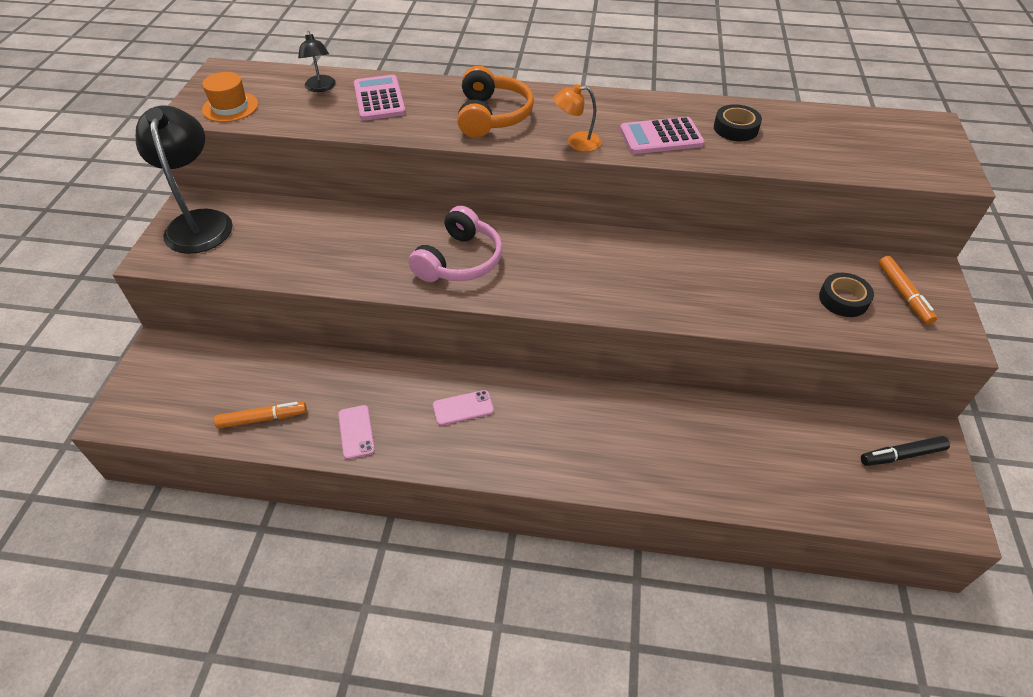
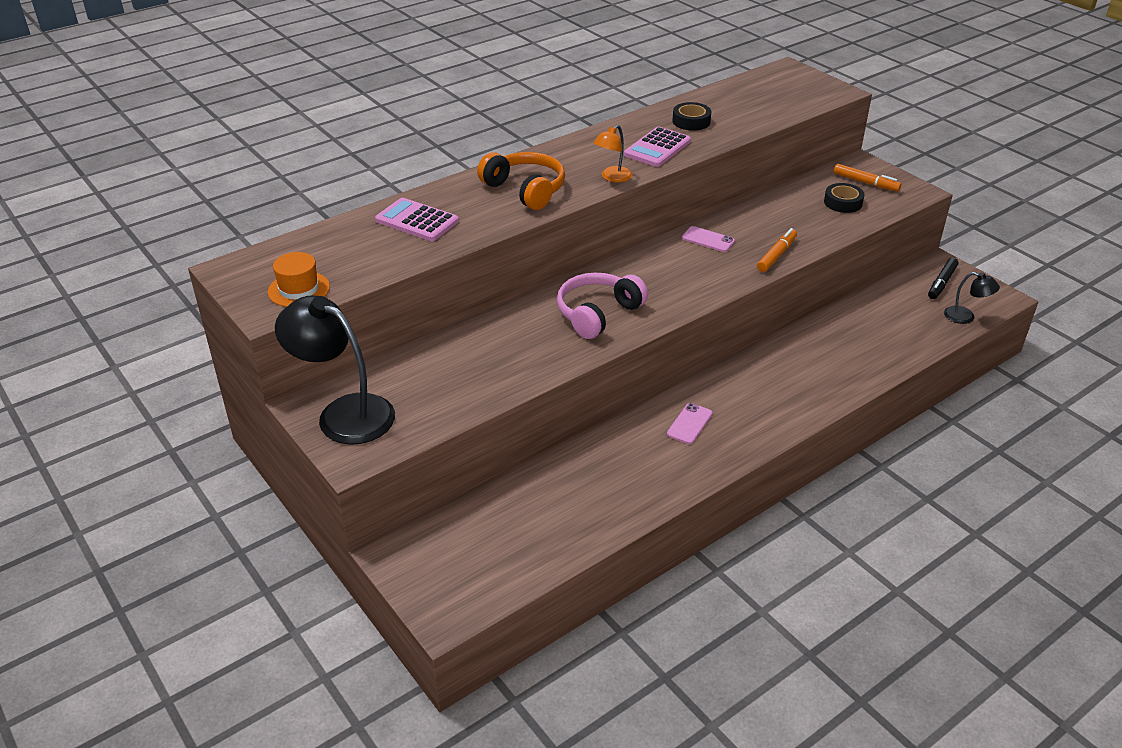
camera: 45 degrees left, 10 degrees down
(262, 419) = (566, 530): orange marker -> orange marker (776, 255)
(321, 88) = (351, 237): black lamp -> black lamp (965, 317)
(356, 432) = (645, 487): pink phone -> pink phone (708, 239)
(459, 261) = (598, 314): pink headphones -> pink headphones turned 120 degrees counterclockwise

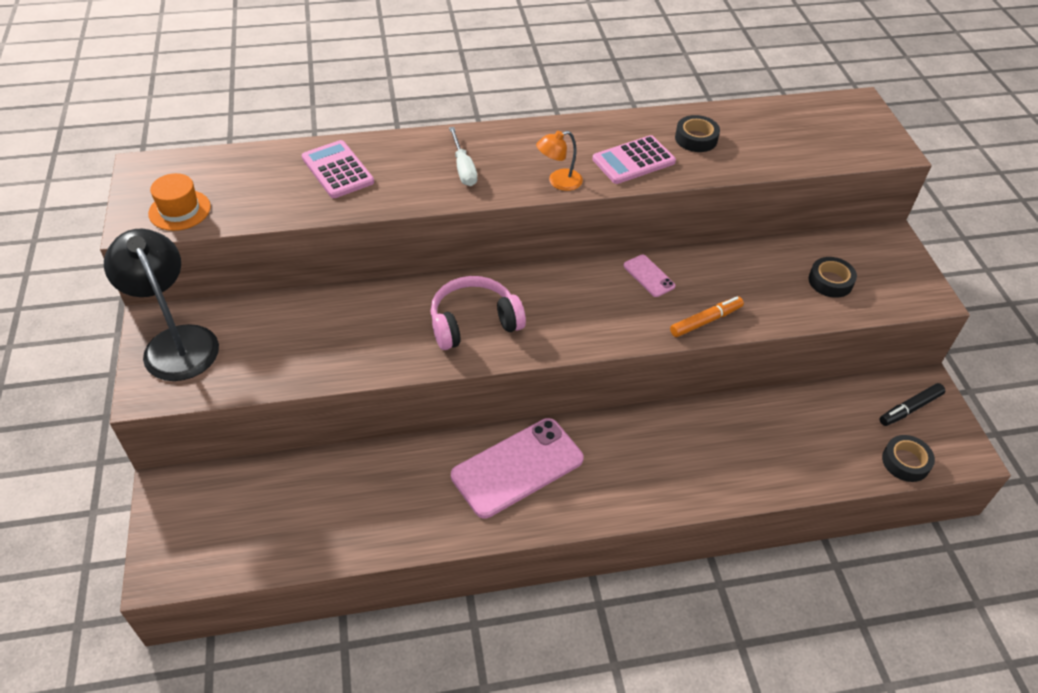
camera: 25 degrees right, 10 degrees up
(525, 190) = (463, 168): orange headphones -> white screwdriver
(689, 424) = (517, 467): pink phone -> pink phone, size x2.16
(865, 183) = (876, 265): orange marker -> none
(965, 317) = (905, 462): black lamp -> black tape

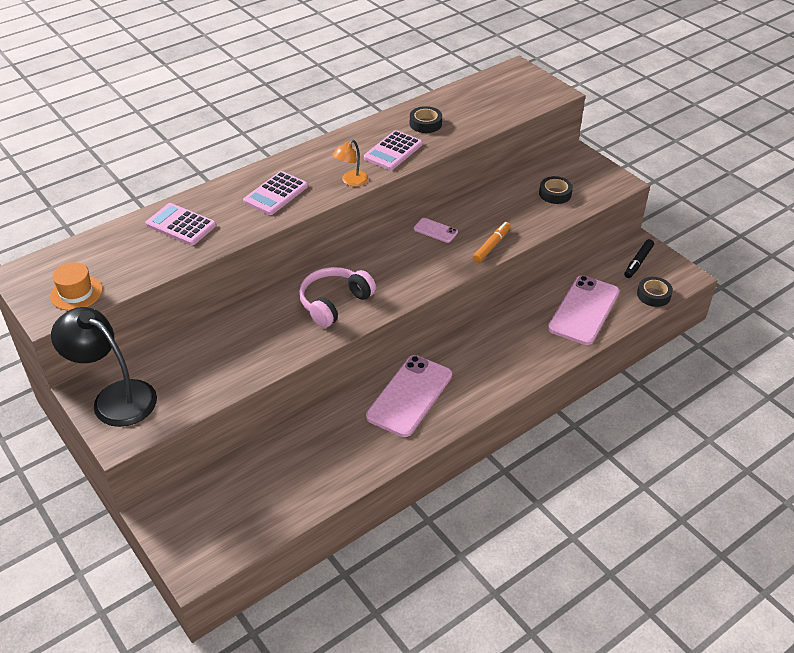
camera: 25 degrees left, 5 degrees down
(463, 168) = (276, 194): white screwdriver -> pink calculator
(798, 445) = (584, 310): none -> pink phone

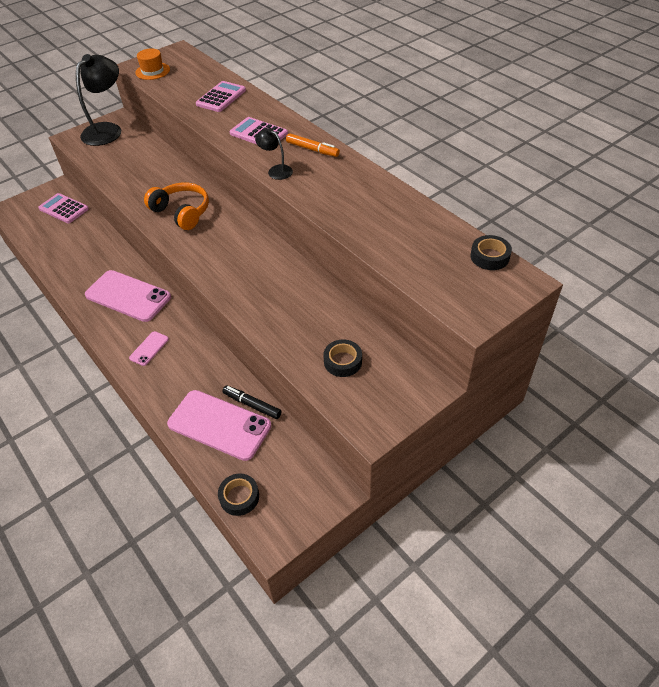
camera: 90 degrees right, 5 degrees up
(334, 303) = (182, 212): pink headphones -> orange headphones
(351, 181) = (276, 170): orange lamp -> black lamp
(393, 151) = (327, 191): pink calculator -> pink calculator (64, 209)
(425, 124) = (380, 210): black tape -> black tape (489, 257)
(435, 230) = (276, 267): pink phone -> pink phone (149, 348)
(491, 246) = (250, 307): orange marker -> orange marker (312, 149)
(638, 262) = (299, 486): black marker -> black marker (252, 405)

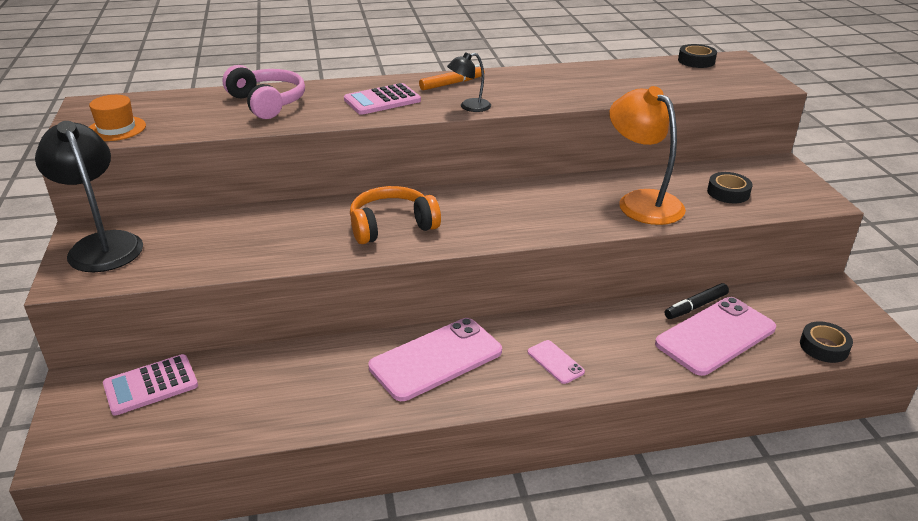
camera: 65 degrees left, 15 degrees down
(221, 97) = (267, 103): pink calculator -> pink headphones
(291, 314) = (641, 201): none -> orange lamp

